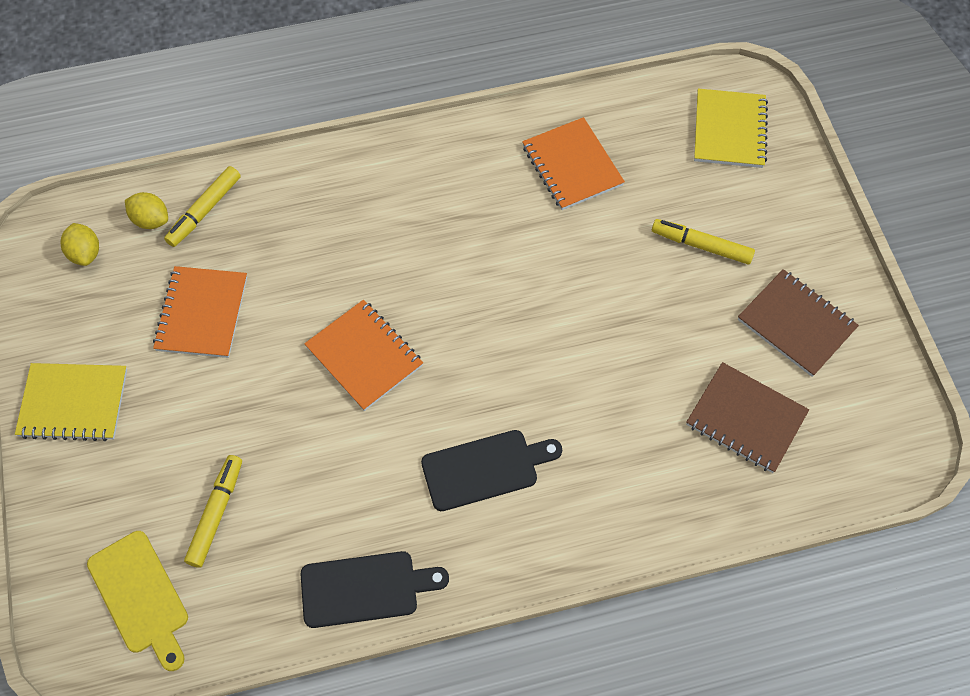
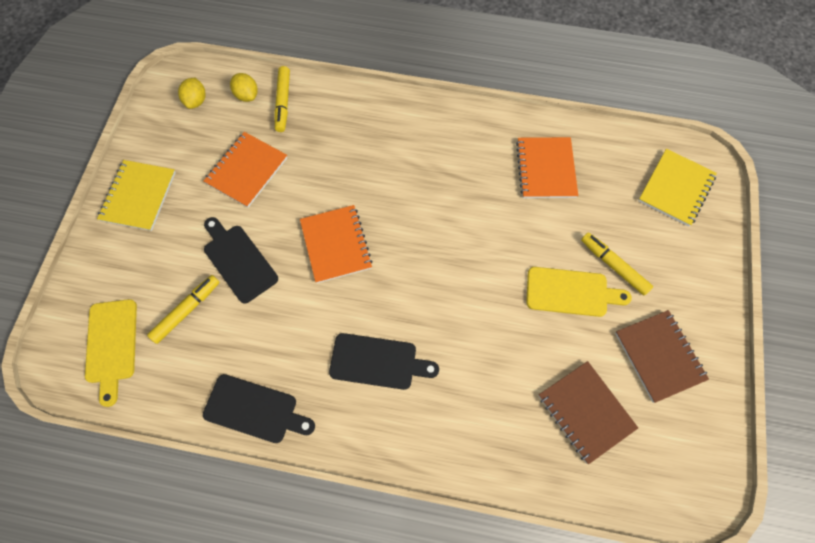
camera: 25 degrees right, 5 degrees up
(73, 403) = (138, 196): yellow notebook -> yellow notebook turned 75 degrees clockwise
(204, 211) = (283, 102): yellow marker -> yellow marker turned 60 degrees counterclockwise
(250, 426) = (238, 260): none -> black cutting board
(668, 295) = (571, 292): none -> yellow cutting board

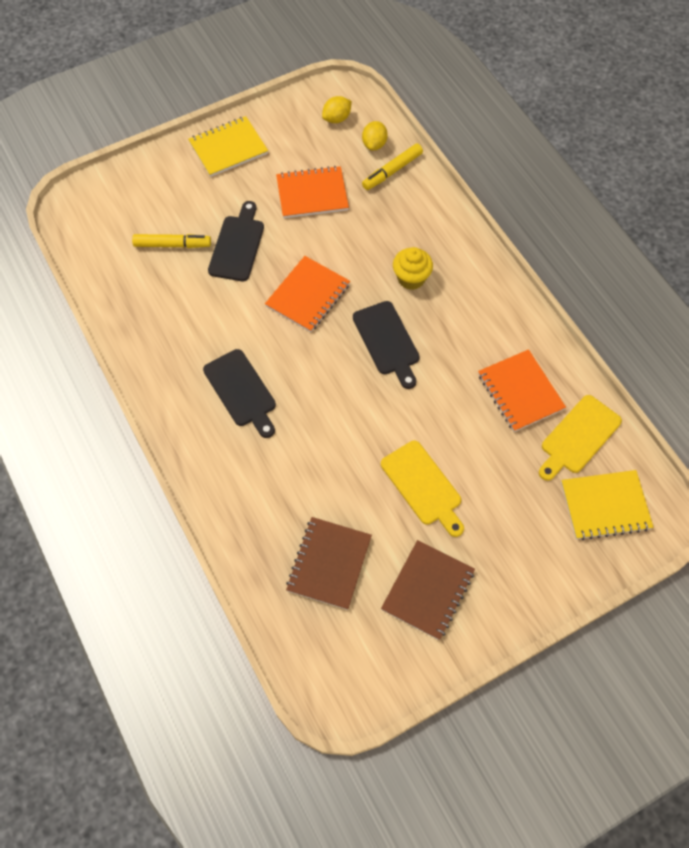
camera: 50 degrees right, 5 degrees down
(111, 345) = (110, 223): yellow cutting board -> yellow cutting board (578, 437)
(255, 410) = (139, 341): black cutting board -> black cutting board (387, 341)
(389, 163) = (411, 278): none -> yellow cupcake
(545, 169) = (520, 392): orange notebook -> orange notebook turned 75 degrees counterclockwise
(613, 266) = (479, 503): yellow marker -> none

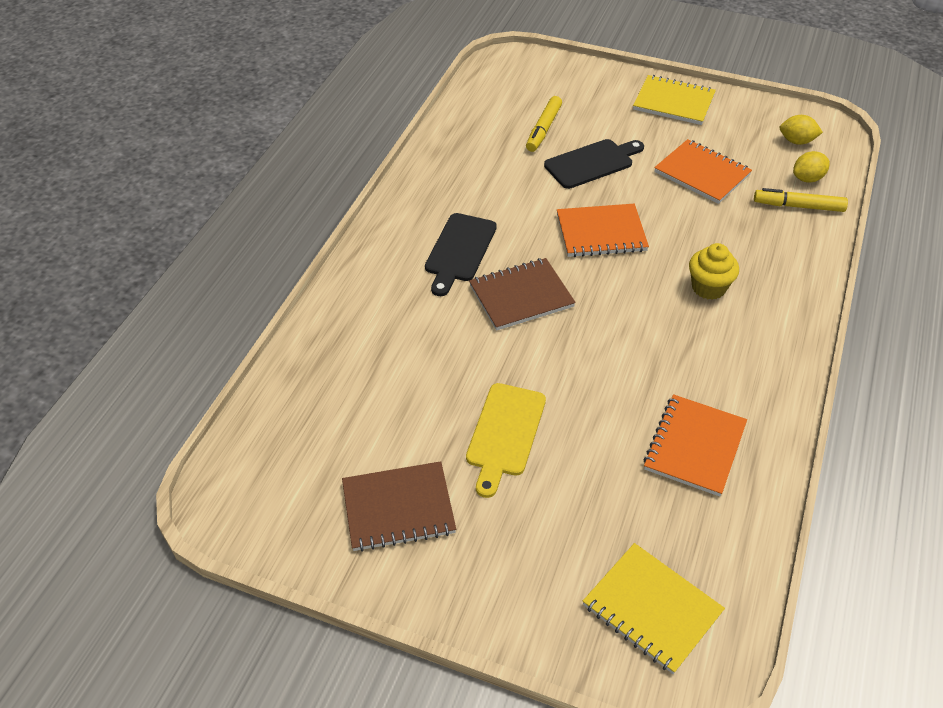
camera: 50 degrees right, 15 degrees down
(172, 245) = (543, 129): yellow marker -> yellow marker turned 60 degrees clockwise
(329, 564) = (354, 414): brown notebook -> brown notebook (521, 296)
(387, 341) = (623, 312): black cutting board -> none
(578, 437) = (703, 530): yellow cutting board -> none

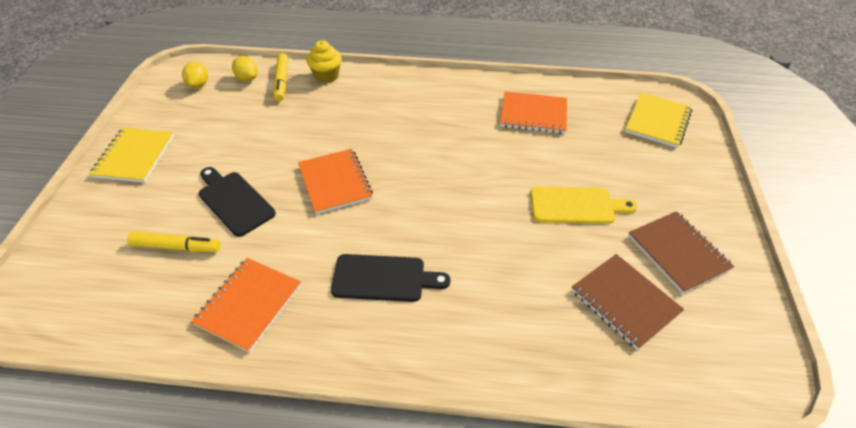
camera: 105 degrees left, 0 degrees up
(521, 296) = (429, 221): brown notebook -> brown notebook (624, 302)
(702, 173) = (245, 131): orange notebook -> orange notebook (249, 305)
(708, 287) = (384, 118): yellow cupcake -> yellow cupcake (326, 76)

